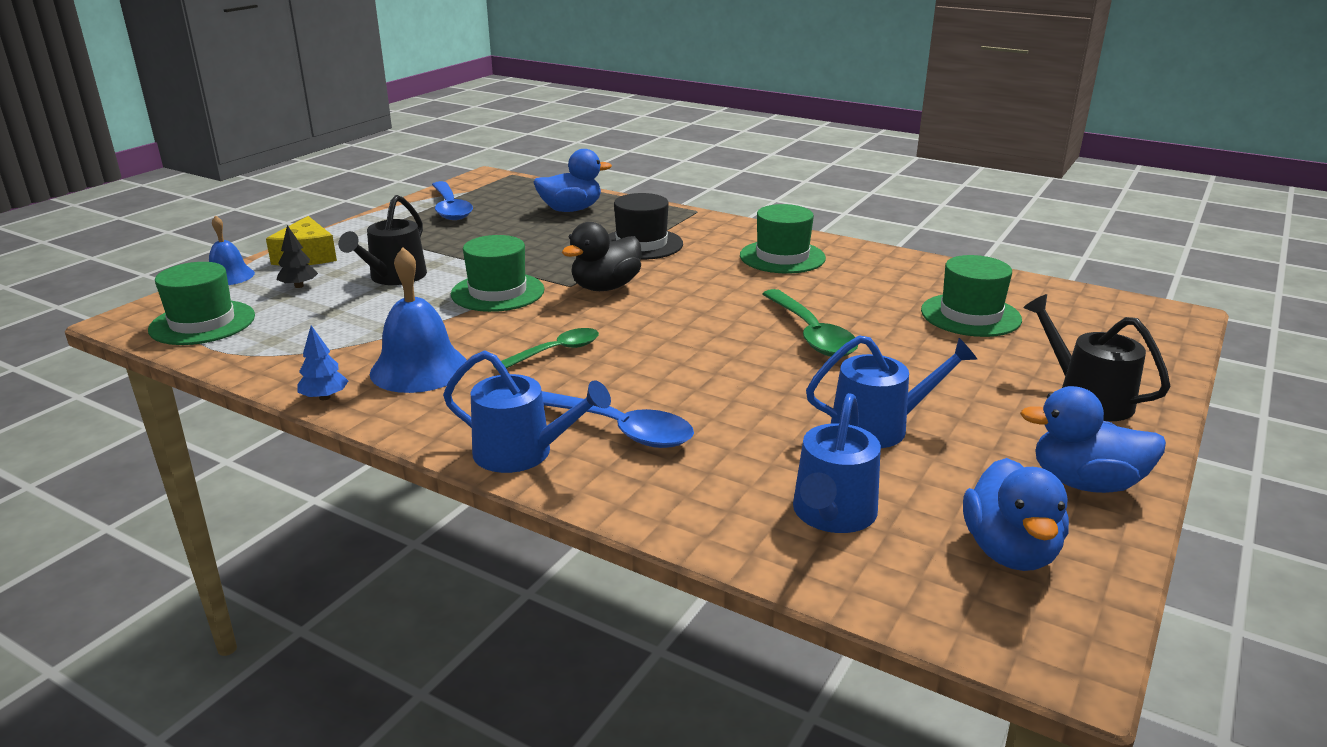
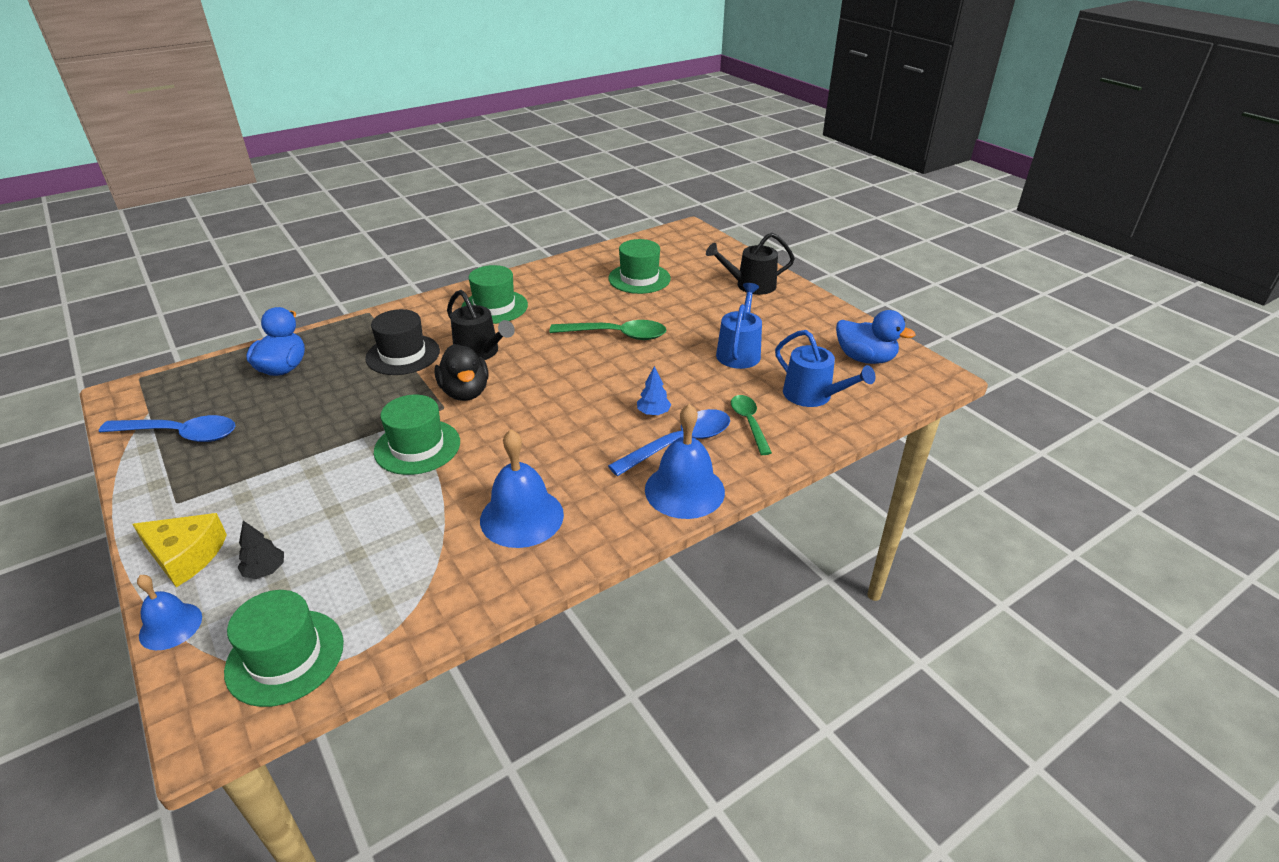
camera: 65 degrees left, 10 degrees up
(324, 397) = (529, 580): blue tree -> blue tree (653, 413)
(394, 277) = (317, 501): black watering can -> black watering can (480, 352)
(522, 453) = (684, 490): blue watering can -> blue bell
(555, 352) = (552, 442): green spoon -> green spoon (749, 423)
(1085, 483) = (822, 318): blue duck -> none

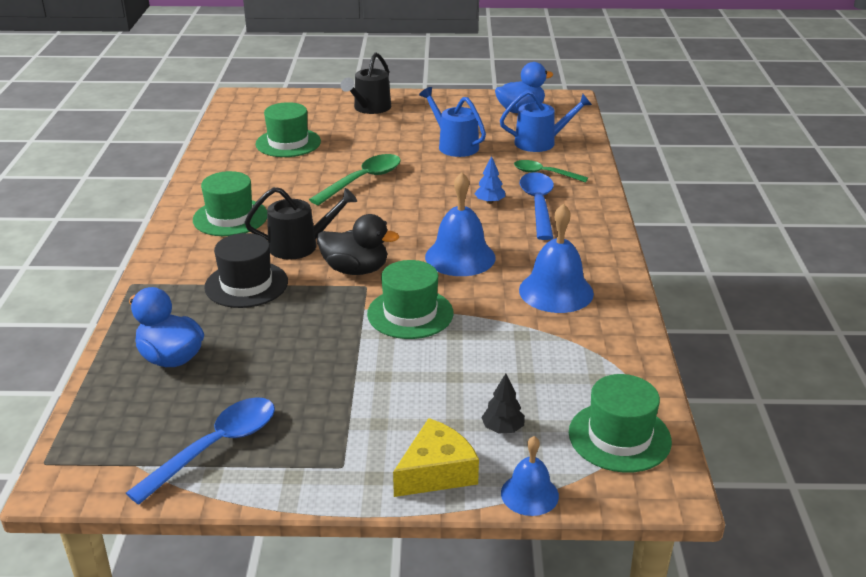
camera: 55 degrees left, 5 degrees down
(684, 490) = (592, 221): blue bell -> blue bell (460, 257)

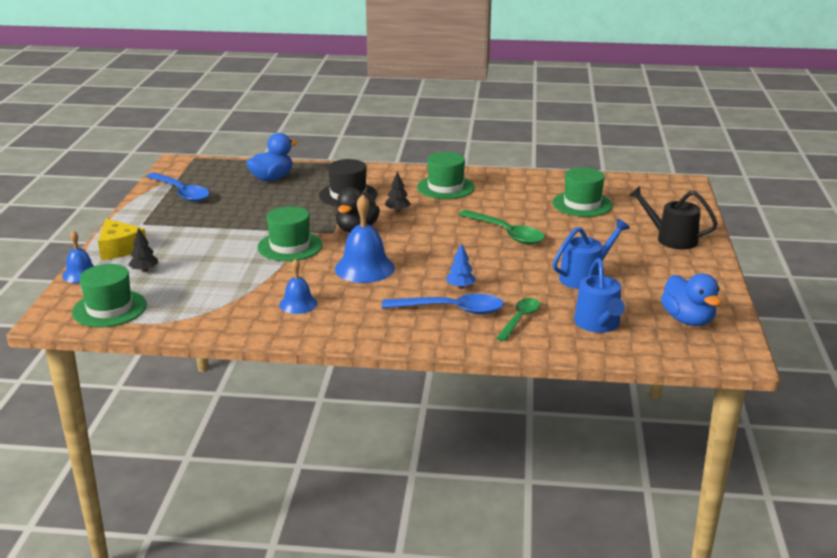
camera: 95 degrees right, 5 degrees down
(299, 246) = (397, 210): black watering can -> black tree
(556, 291) = (298, 304): blue bell -> blue bell, size x0.60

